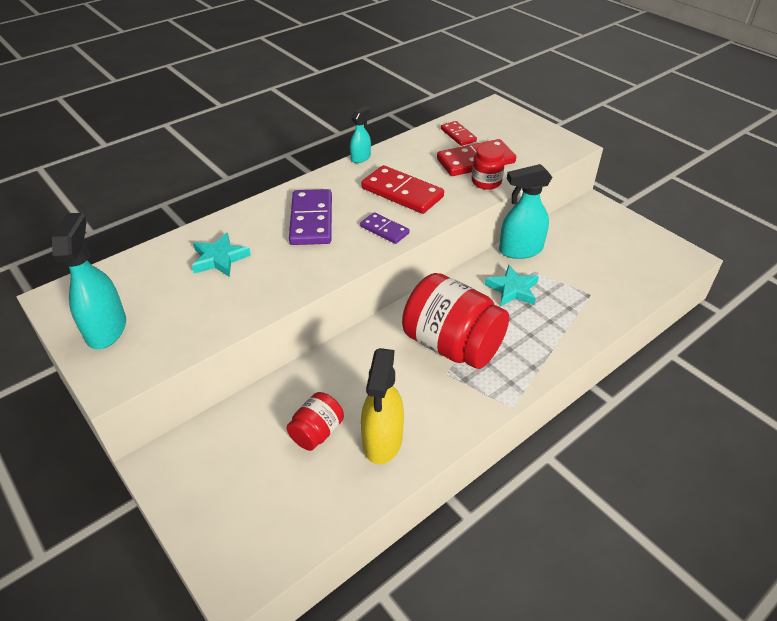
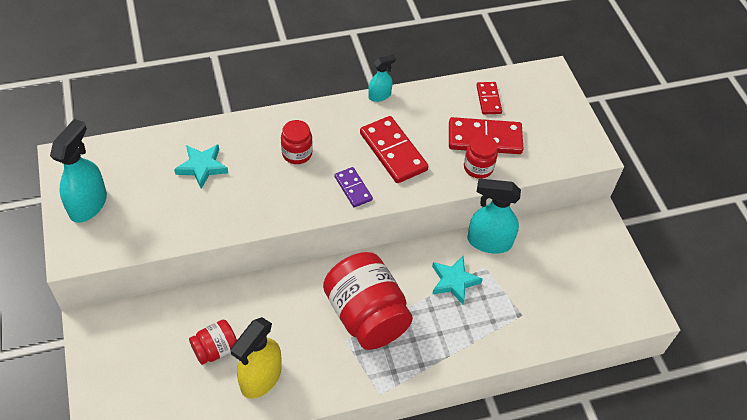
camera: 20 degrees right, 10 degrees up
(311, 220) = (297, 153): purple domino -> red jar

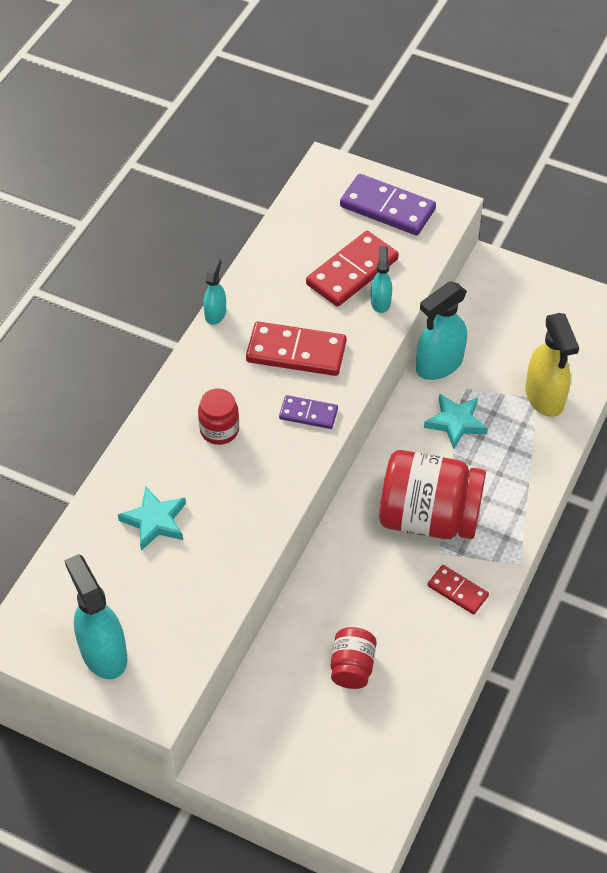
camera: 45 degrees left, 0 degrees up
(260, 378) = (419, 649): yellow spray bottle -> yellow spray bottle (544, 397)
(478, 168) = (380, 302): red jar -> turquoise spray bottle
(488, 99) = (309, 234): red domino -> red domino (457, 591)
(554, 123) = (387, 208): none -> purple domino

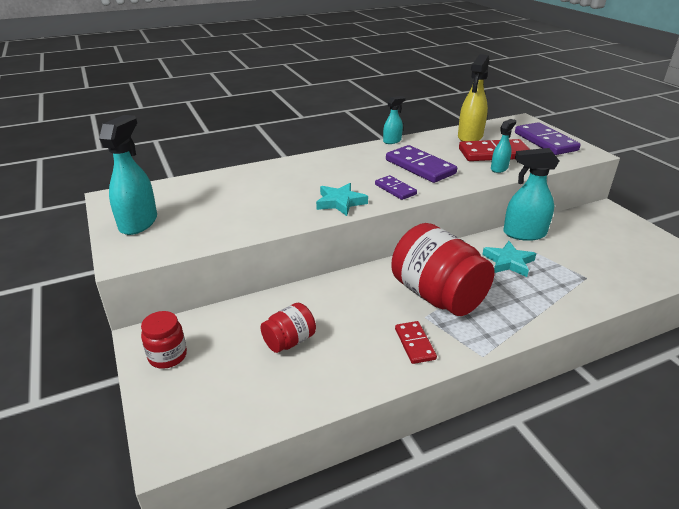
camera: 40 degrees right, 20 degrees down
(155, 521) = (248, 190): turquoise star -> turquoise star (340, 202)
(219, 430) = (334, 175): red jar -> red jar (168, 356)
(296, 352) = (420, 167): red domino -> purple domino
(544, 397) = (593, 279): yellow spray bottle -> yellow spray bottle (470, 137)

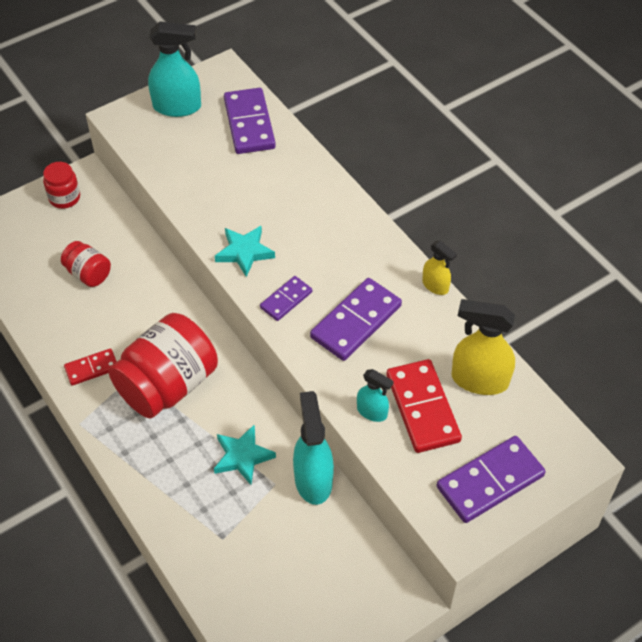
camera: 80 degrees right, 20 degrees up
(191, 190) = (249, 124): none -> purple domino
(392, 141) = (435, 286): turquoise spray bottle -> yellow spray bottle

